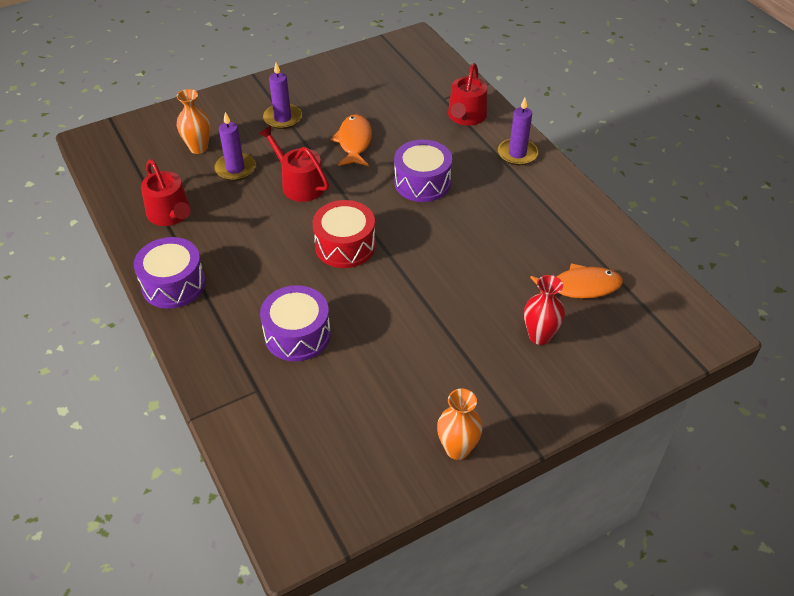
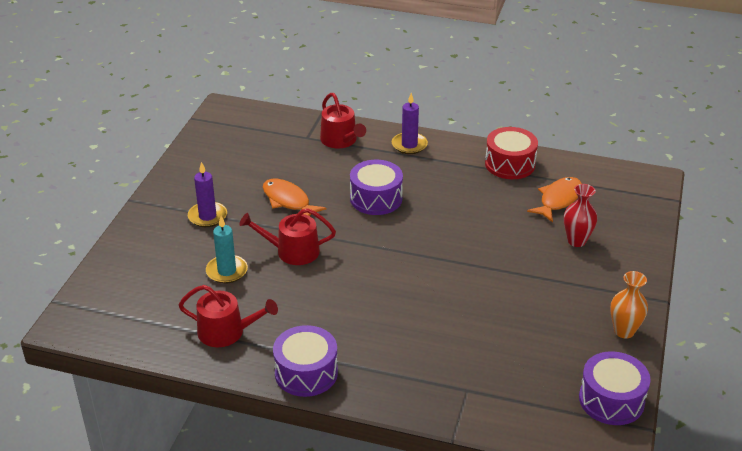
camera: 45 degrees left, 10 degrees down
(198, 148) = (172, 275): orange vase -> none
(235, 169) = (227, 271): purple candle -> turquoise candle
(297, 334) = (440, 341): purple drum -> purple drum (611, 400)
(345, 245) = (386, 268): red drum -> red drum (510, 164)

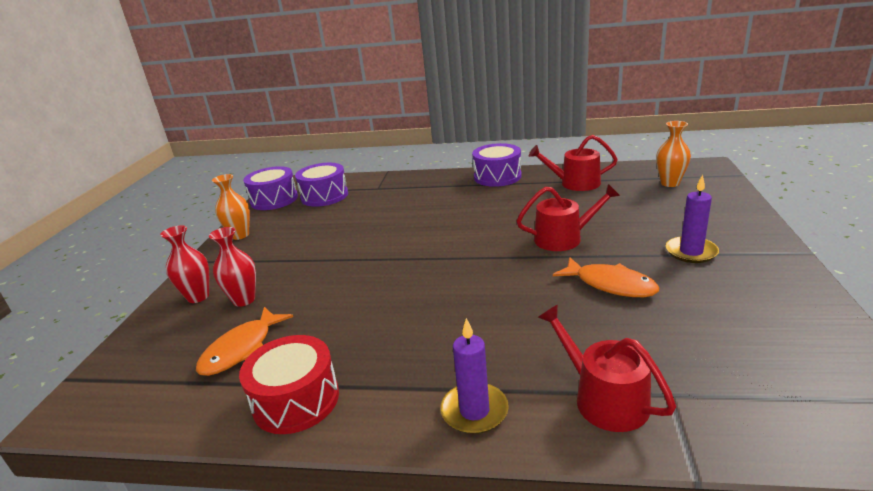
camera: 175 degrees right, 10 degrees down
(134, 305) = (670, 183): none -> orange vase
(227, 271) = (615, 214): turquoise candle -> none
(376, 198) = (496, 307): purple drum -> purple drum (324, 196)
(621, 252) = (198, 297): none -> red vase

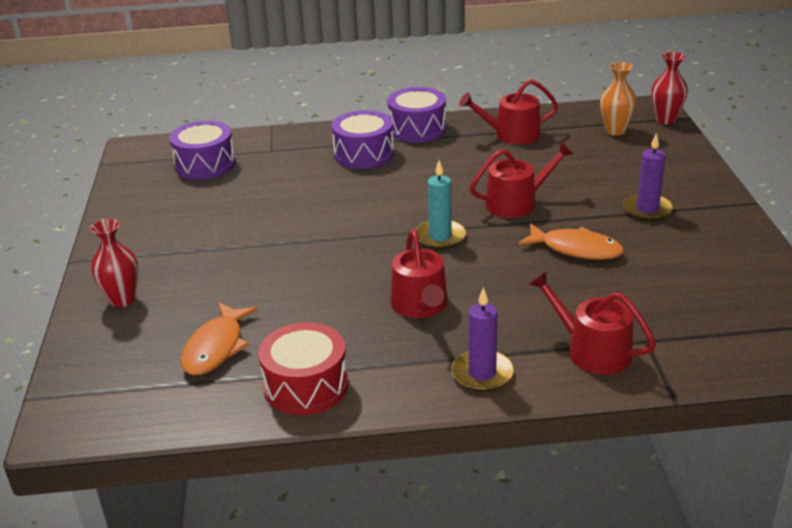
camera: 15 degrees left, 5 degrees up
(240, 235) = (123, 223): orange vase -> none
(244, 300) = (183, 298): red vase -> red vase (665, 120)
(274, 199) = (137, 172): purple drum -> purple drum (364, 154)
(441, 327) = (421, 305): none -> red watering can
(483, 263) = (440, 237): none -> turquoise candle

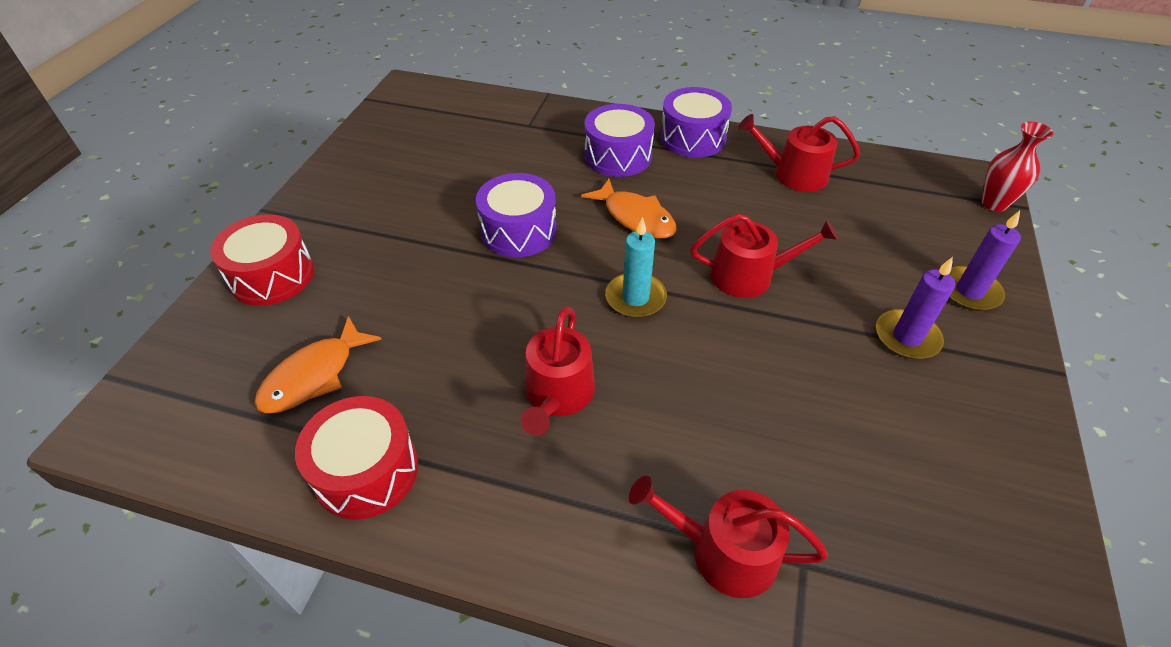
camera: 20 degrees right, 15 degrees up
(122, 300) = (272, 276): red vase -> red drum
(205, 164) = (456, 125): purple drum -> purple drum (518, 231)
(482, 373) = (568, 535): purple candle -> purple candle (969, 291)
(576, 249) = (786, 371): orange fish -> orange fish (635, 217)
(592, 350) = (723, 552): red watering can -> red watering can turned 45 degrees counterclockwise
(615, 131) = (921, 202): orange vase -> none

